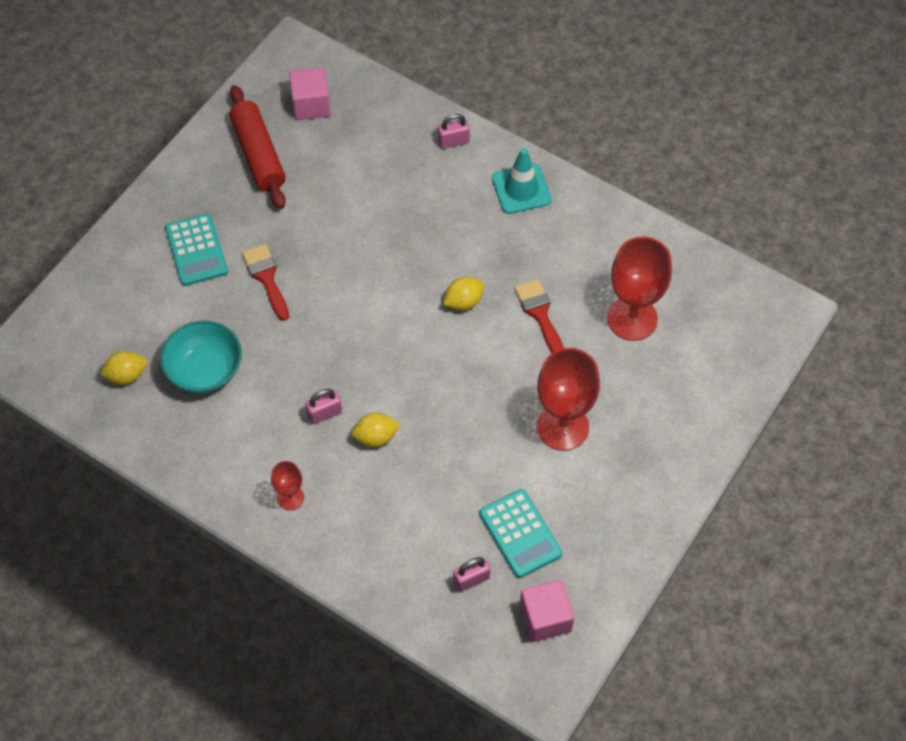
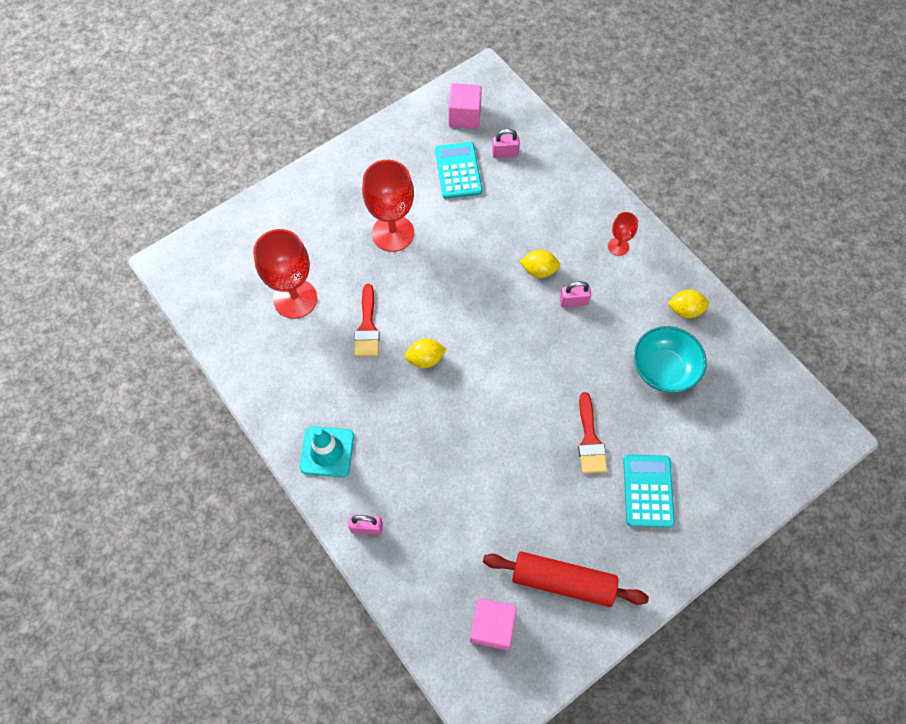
camera: 160 degrees left, 5 degrees up
(127, 375) = (732, 387): yellow lemon -> yellow lemon (685, 310)
(258, 154) = (562, 581): red rolling pin -> red rolling pin turned 75 degrees counterclockwise

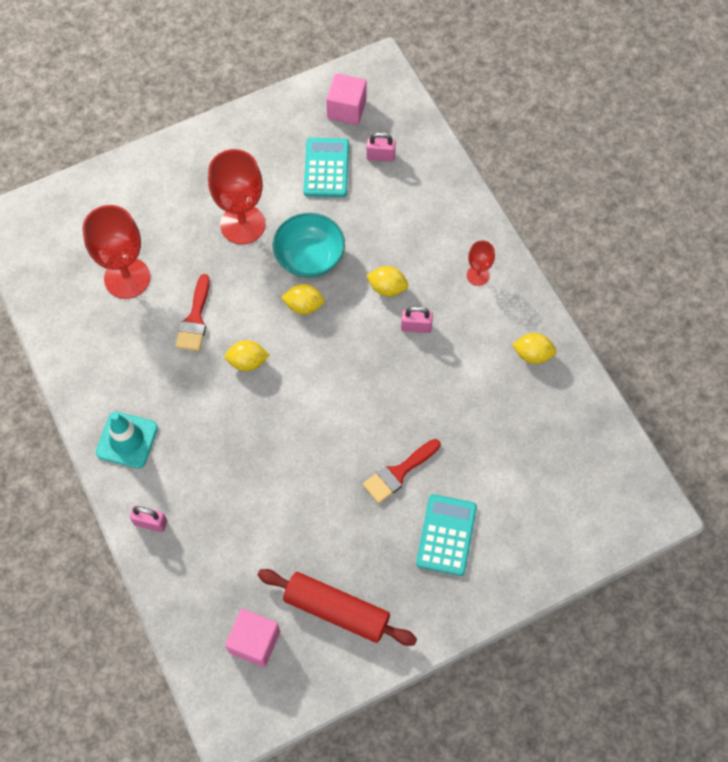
camera: 10 degrees right, 0 degrees up
(466, 298) = (304, 306): none -> yellow lemon
(590, 439) = (398, 473): red brush -> red brush turned 45 degrees clockwise
(663, 369) = (494, 413): turquoise bowl -> turquoise bowl (310, 258)

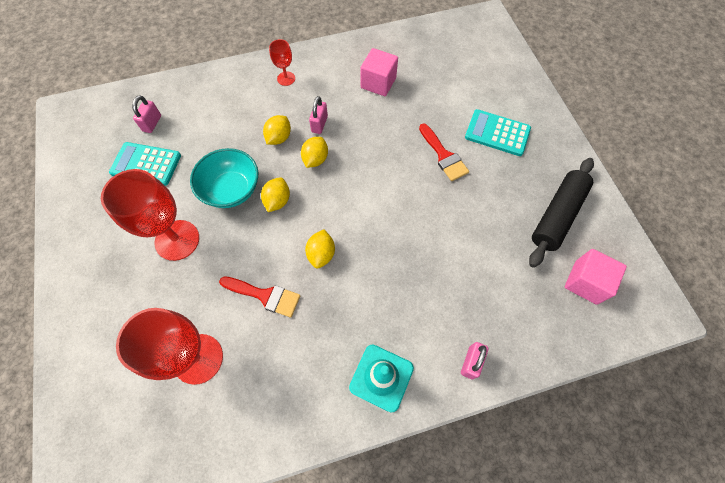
camera: 80 degrees left, 0 degrees up
(336, 610) = (557, 216): red rolling pin -> black rolling pin
(346, 109) = (93, 140): pink cube -> pink cube (378, 83)
(532, 354) = (360, 58): yellow lemon -> yellow lemon (315, 159)

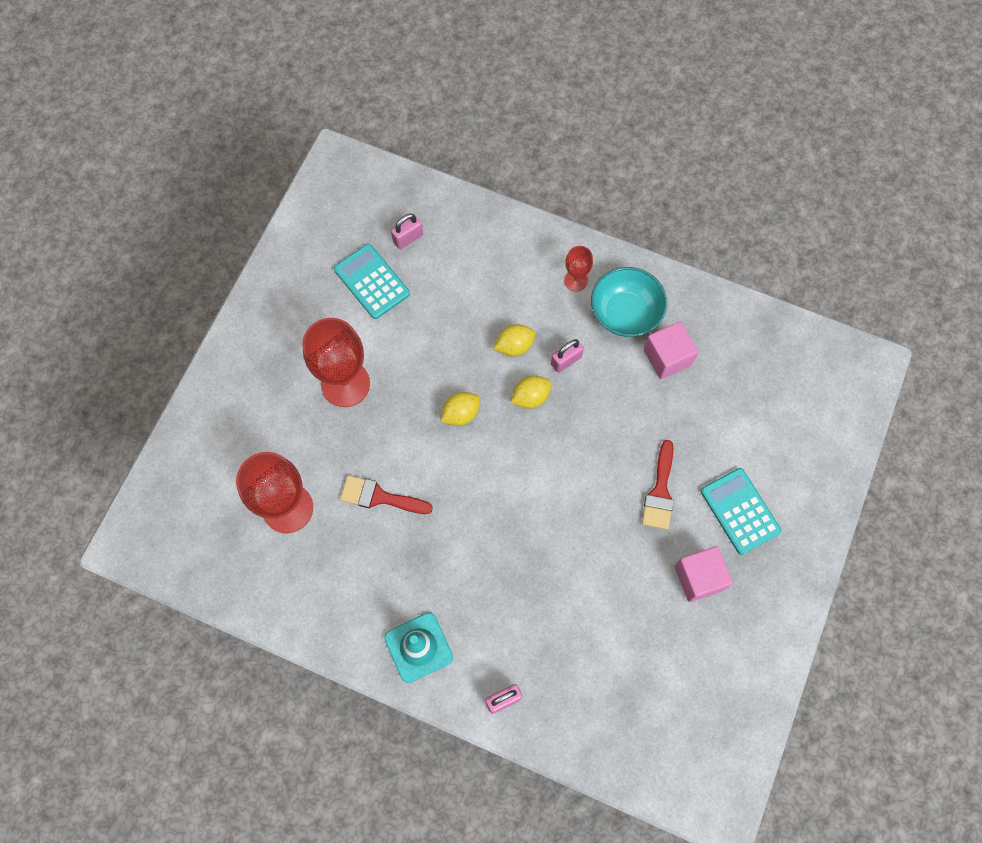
camera: 40 degrees right, 5 degrees up
(231, 190) = (428, 369): turquoise bowl -> turquoise bowl (625, 313)
(264, 295) = (380, 497): red brush -> red brush turned 135 degrees clockwise
(321, 254) = (458, 498): yellow lemon -> none
(557, 216) = (713, 642): black rolling pin -> none
(585, 282) = (675, 723): pink cube -> pink cube (699, 577)

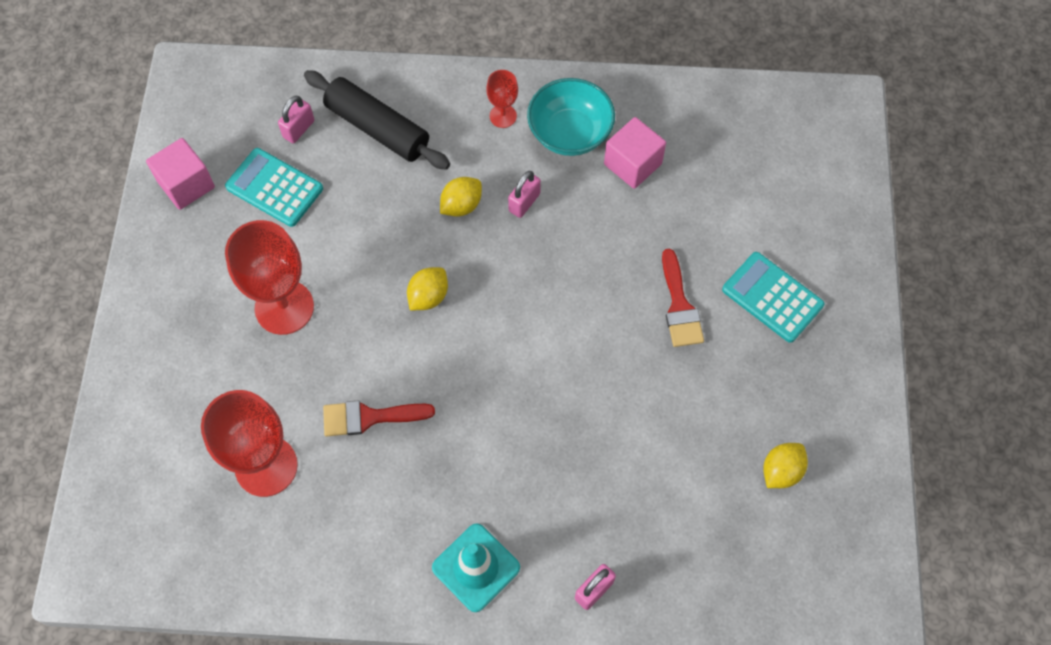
camera: 20 degrees left, 5 degrees down
(470, 258) = (377, 128): none -> black rolling pin
(530, 397) = (500, 253): yellow lemon -> yellow lemon (781, 471)
(699, 577) = (756, 382): pink cube -> pink cube (186, 185)

